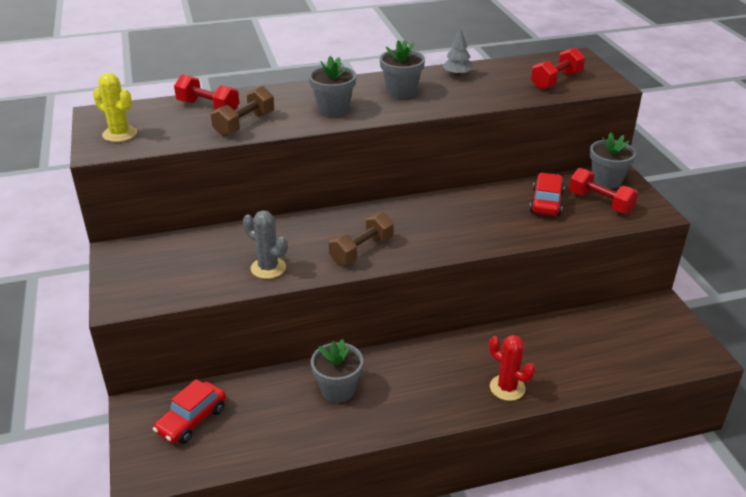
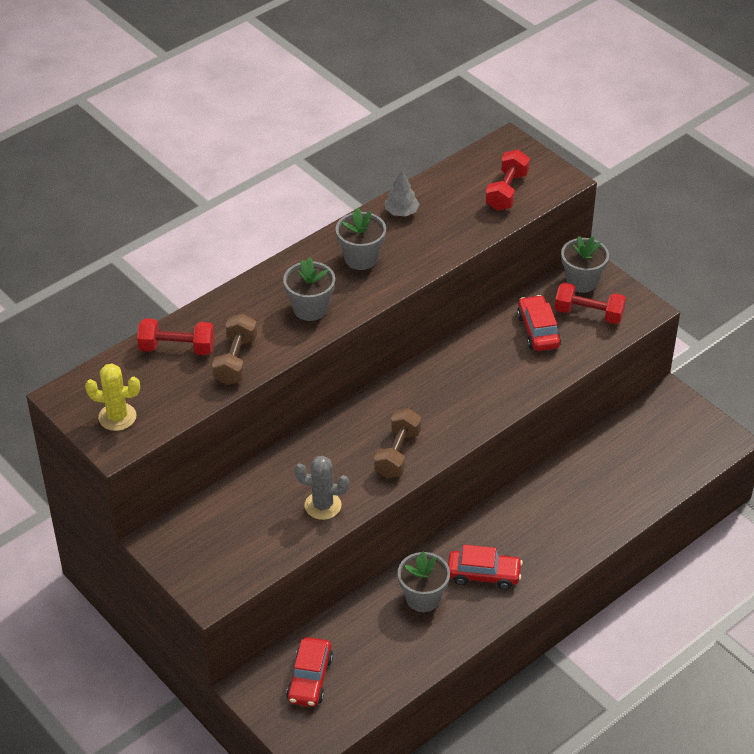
camera: 25 degrees left, 10 degrees up
(405, 390) = (483, 575): none -> red car
(507, 388) = (572, 538): red cactus -> none

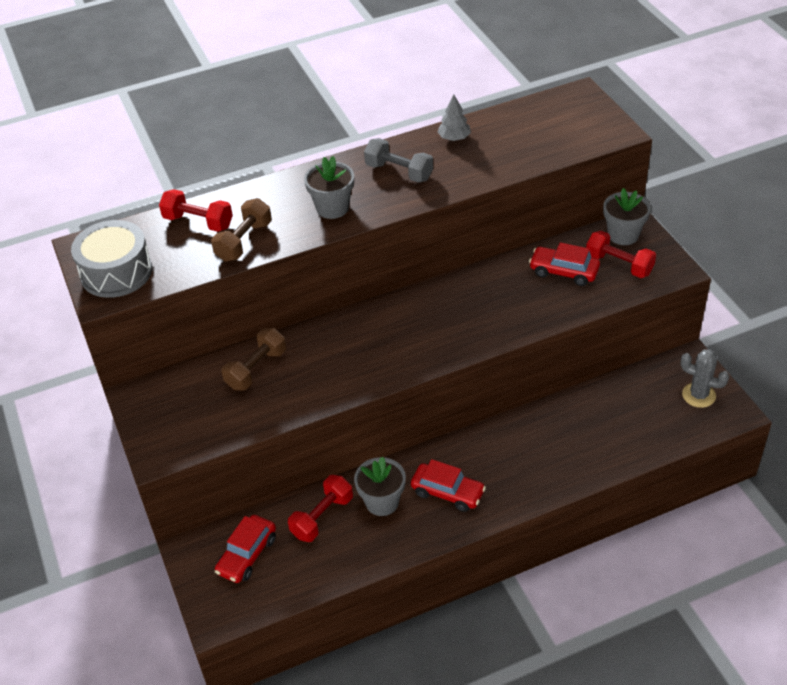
camera: 20 degrees right, 0 degrees up
(117, 417) = (116, 272): yellow cactus -> grey drum
(323, 505) = (296, 393): grey cactus -> grey cactus (698, 395)
(361, 258) = (399, 172): grey flower pot -> grey dumbbell
(397, 453) = (385, 359): brown dumbbell -> brown dumbbell (256, 369)
(507, 191) = (561, 135): red dumbbell -> red dumbbell (322, 517)
(538, 331) = (564, 272): red car -> red car turned 75 degrees counterclockwise

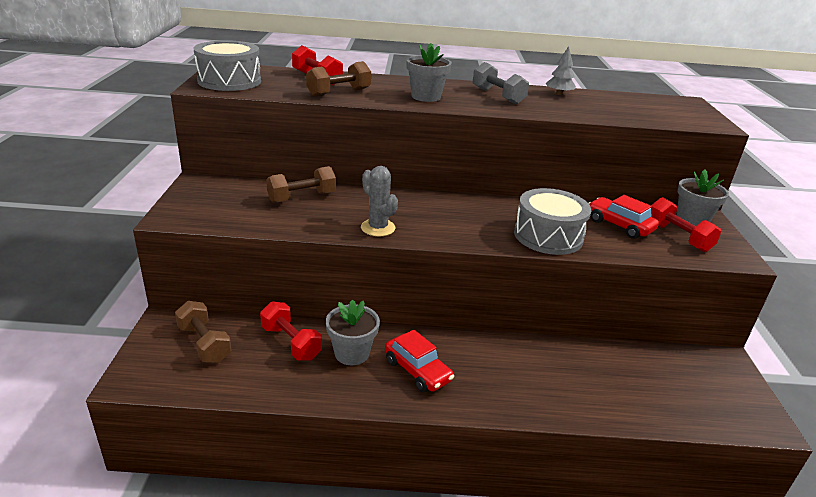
camera: 20 degrees right, 15 degrees down
(247, 555) = (204, 344): red car -> brown dumbbell
(322, 517) = (291, 343): red dumbbell -> red dumbbell turned 75 degrees clockwise
(509, 316) = (548, 236): none -> grey drum
(698, 395) = (727, 392): grey cactus -> grey cactus (378, 228)

